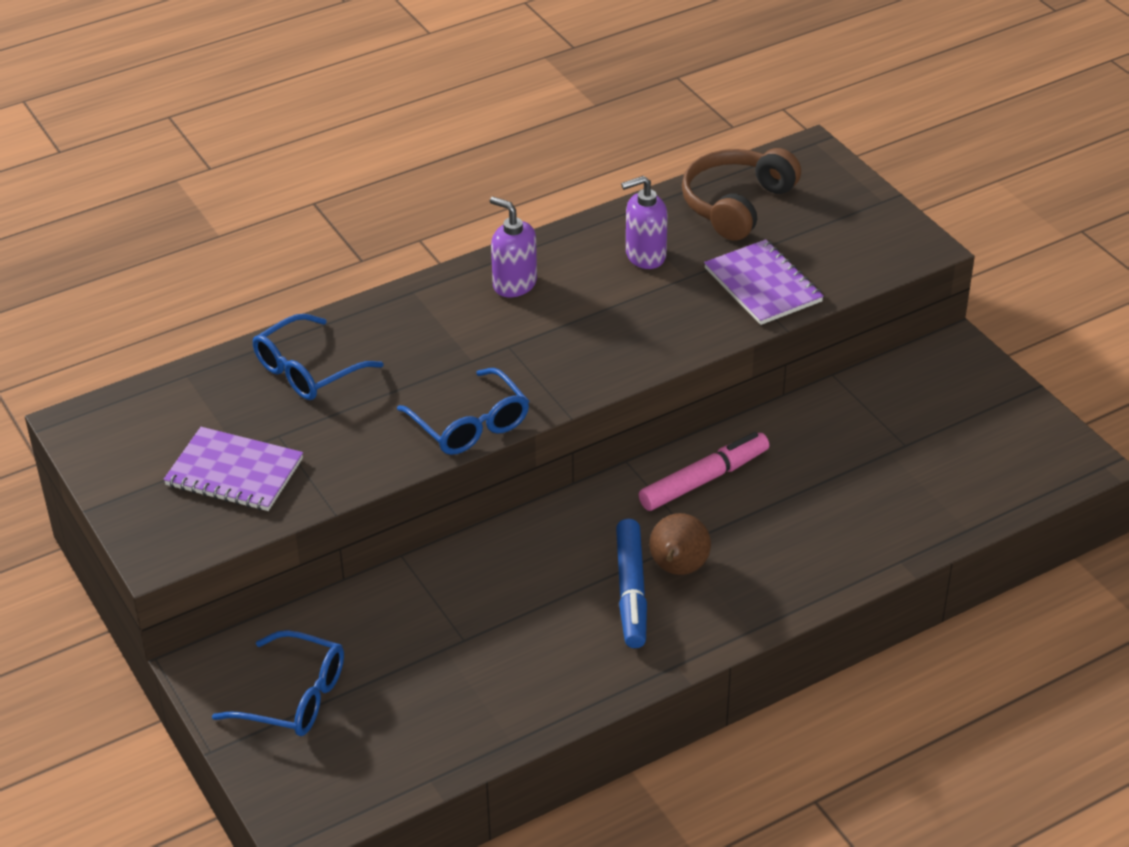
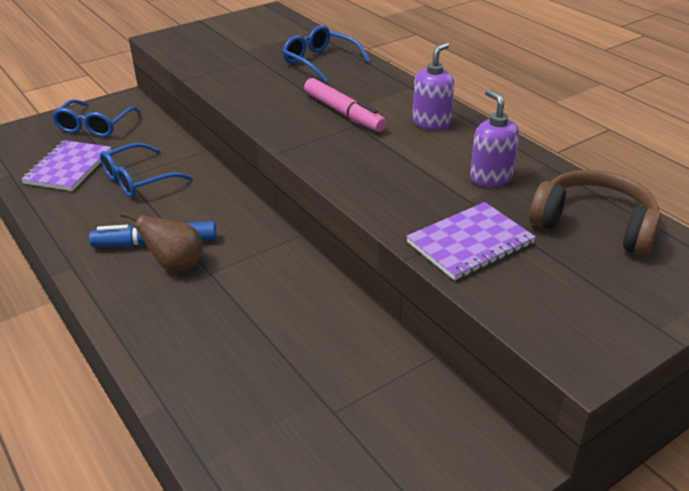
camera: 85 degrees right, 5 degrees down
(234, 472) = (225, 50): purple notebook -> purple notebook (68, 167)
(470, 425) = (266, 116): blue glasses -> blue glasses (138, 180)
(704, 479) = (279, 275): pink marker -> pink marker (344, 113)

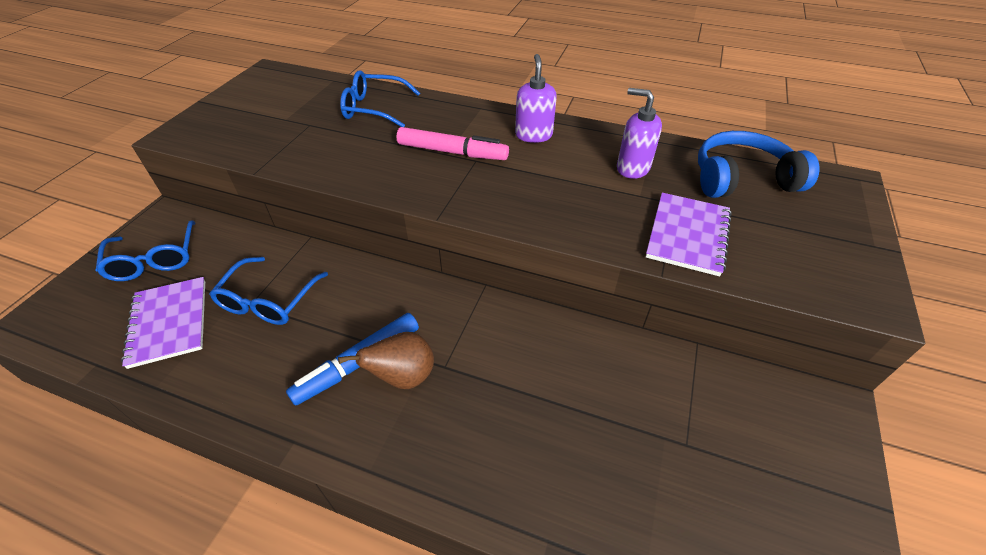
camera: 35 degrees left, 10 degrees up
(594, 224) = (741, 178): brown headphones -> blue headphones

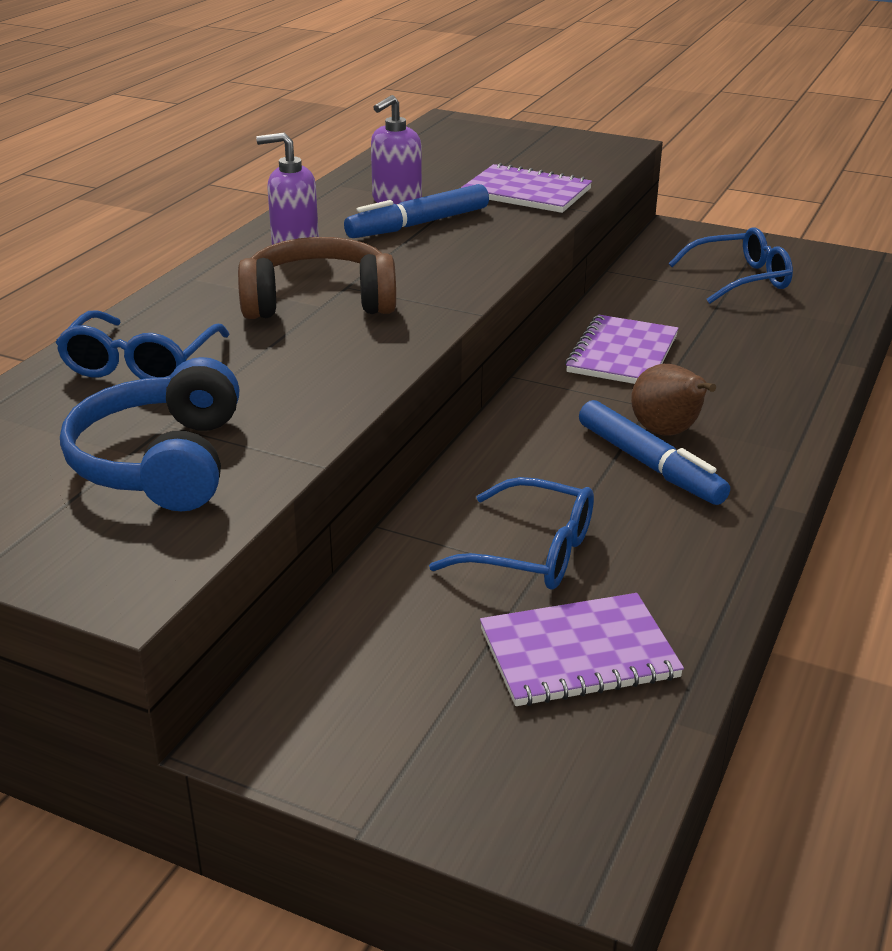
camera: 85 degrees left, 15 degrees down
(154, 260) = (408, 713): blue glasses -> blue glasses (740, 279)
(452, 152) = (319, 301): pink marker -> brown headphones
(530, 351) = (622, 354): none -> purple notebook
(591, 181) = (418, 224): none -> blue marker
(741, 178) = (432, 158): blue headphones -> blue headphones (160, 462)

